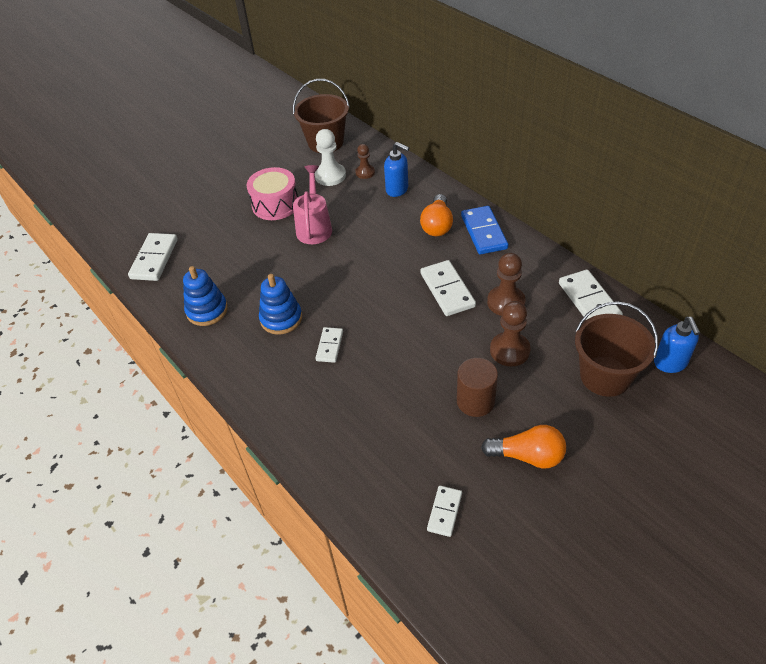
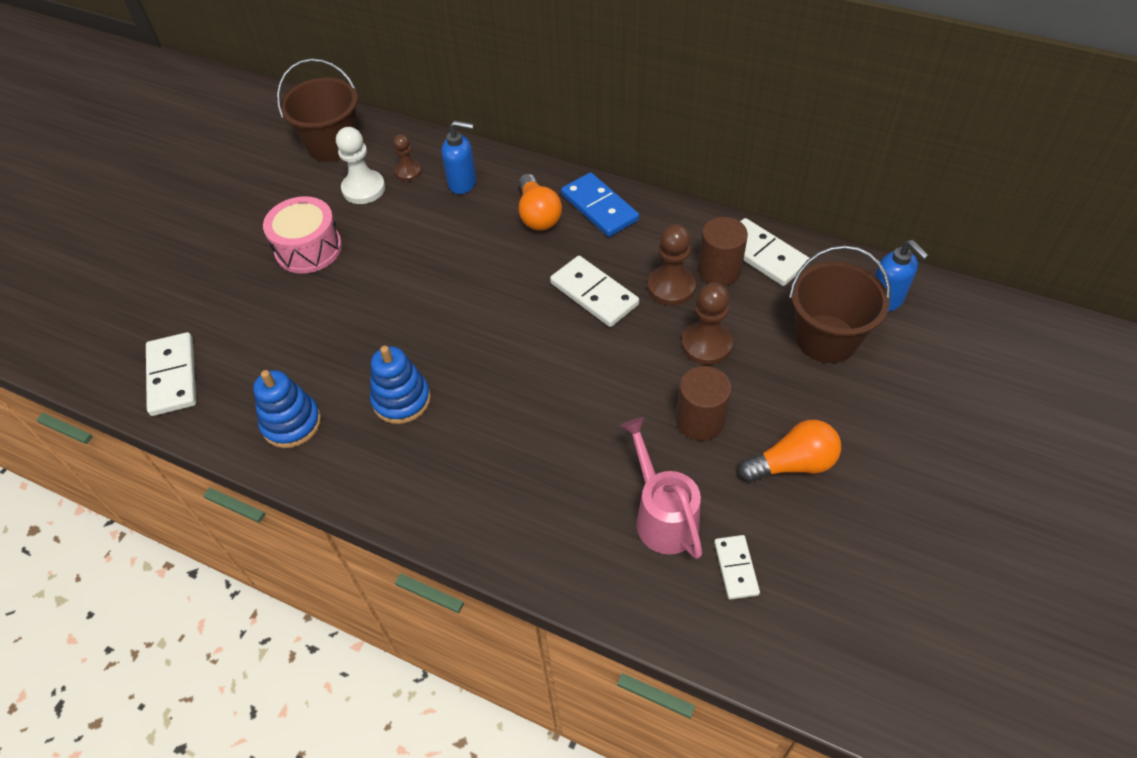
camera: 25 degrees left, 5 degrees up
(314, 227) = (379, 264): pink watering can -> pink watering can (662, 515)
(329, 346) = (485, 414): white domino -> none
(549, 301) = (719, 270): none -> brown cylinder

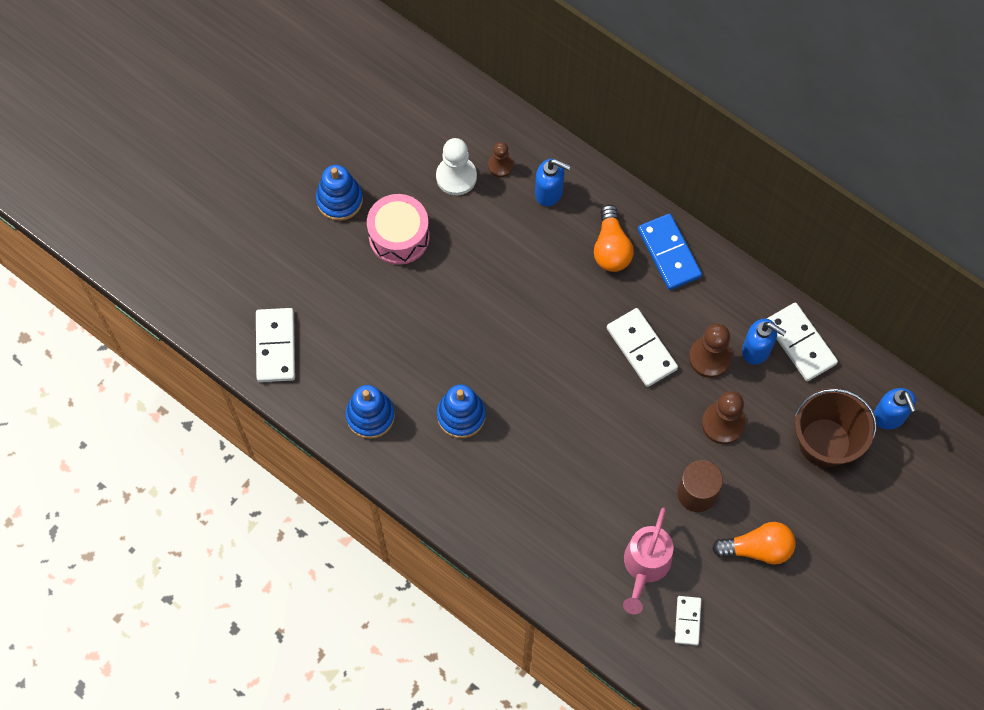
camera: 10 degrees right, 15 degrees up
(241, 230) = (339, 200): none -> blue stacking toy
(332, 145) = (433, 113): brown bucket -> none
(662, 515) = (645, 566): pink watering can -> pink watering can turned 150 degrees counterclockwise
(719, 270) = (756, 350): brown cylinder -> blue soap dispenser

